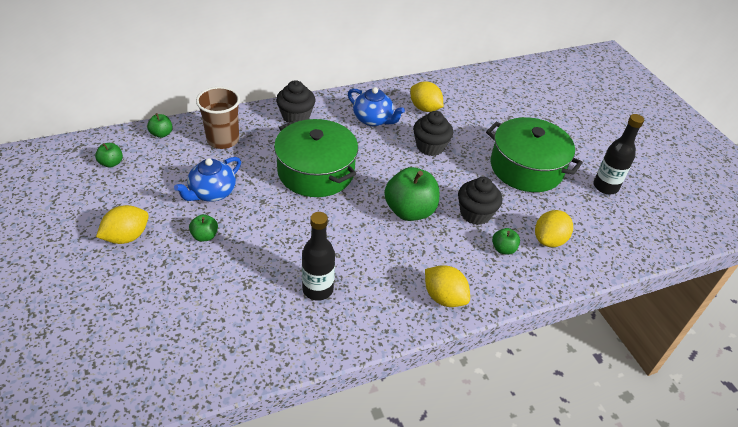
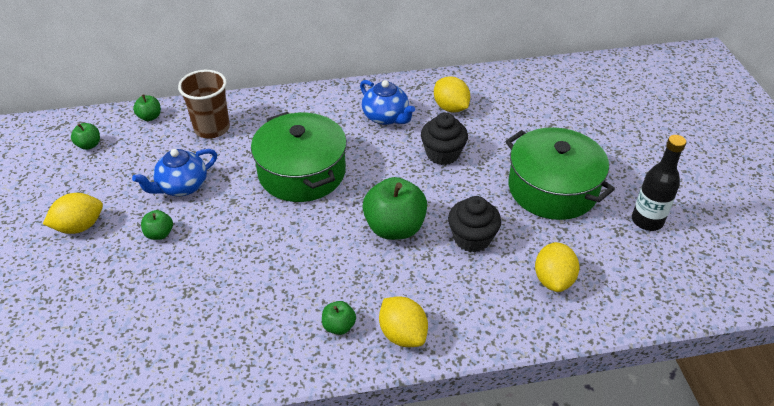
camera: 15 degrees right, 0 degrees up
(296, 116) = (299, 107): black cupcake -> none
(318, 289) = (261, 307): black bottle -> none
(503, 249) = (492, 284): green apple -> green apple (339, 326)
(549, 240) = (553, 279): yellow lemon -> yellow lemon turned 45 degrees counterclockwise

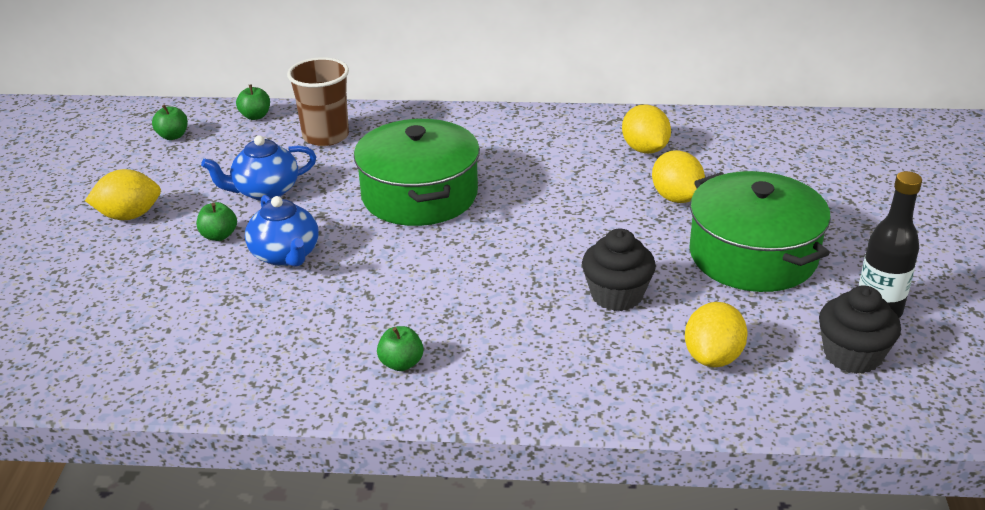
camera: 15 degrees right, 10 degrees down
(386, 117) = (553, 150): blue teapot -> blue teapot (286, 255)
(394, 228) = (516, 269): green apple -> none
(402, 334) = (481, 385): yellow lemon -> yellow lemon (676, 197)
(442, 154) = (613, 198): black cupcake -> black cupcake (852, 355)

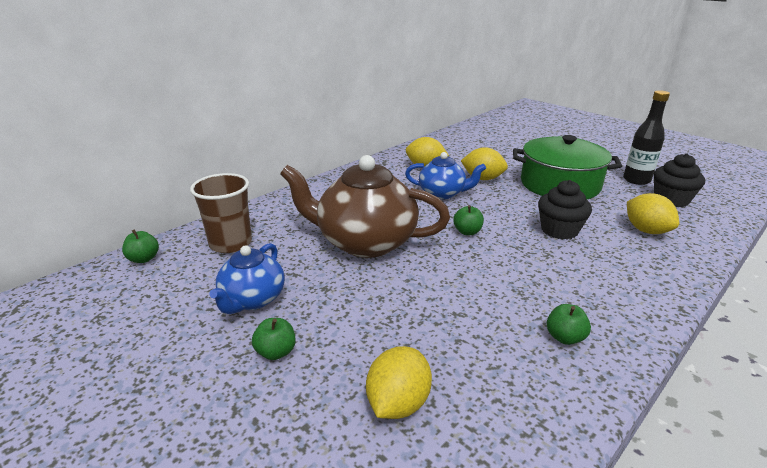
camera: 50 degrees left, 5 degrees down
(129, 216) = (153, 395): yellow lemon -> yellow lemon (398, 403)
(173, 136) = (83, 309): green apple -> green apple (467, 232)
(286, 255) = (356, 329): blue teapot -> blue teapot (443, 193)
(419, 195) = (365, 242): green pot -> brown teapot

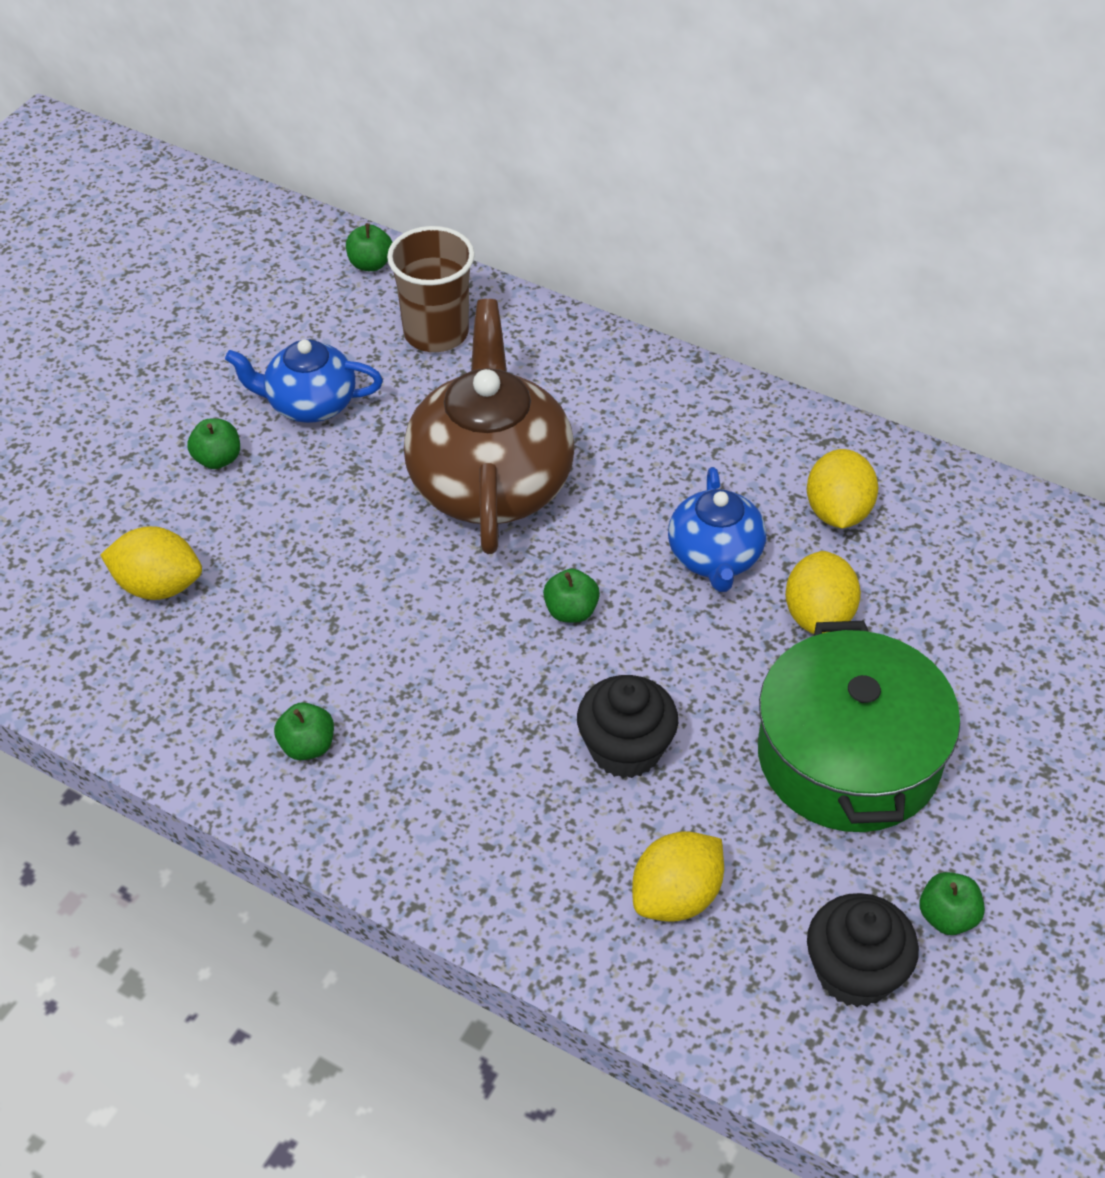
camera: 75 degrees right, 20 degrees up
(636, 180) = (947, 917): black bottle -> green apple

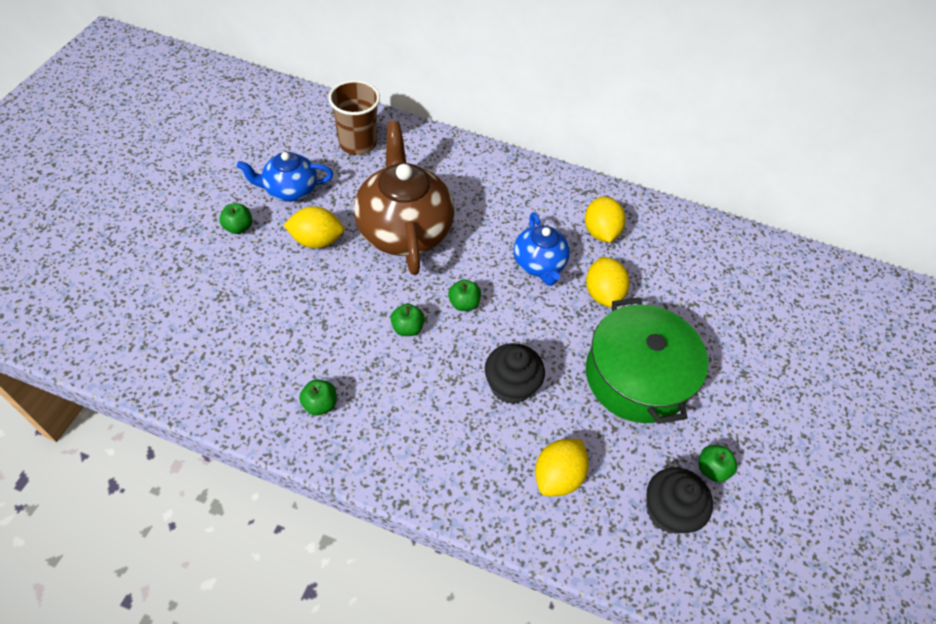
camera: 15 degrees left, 5 degrees up
(158, 586) = (212, 310): yellow lemon -> yellow lemon (317, 240)
(370, 264) = (313, 106): green apple -> green apple (407, 328)

